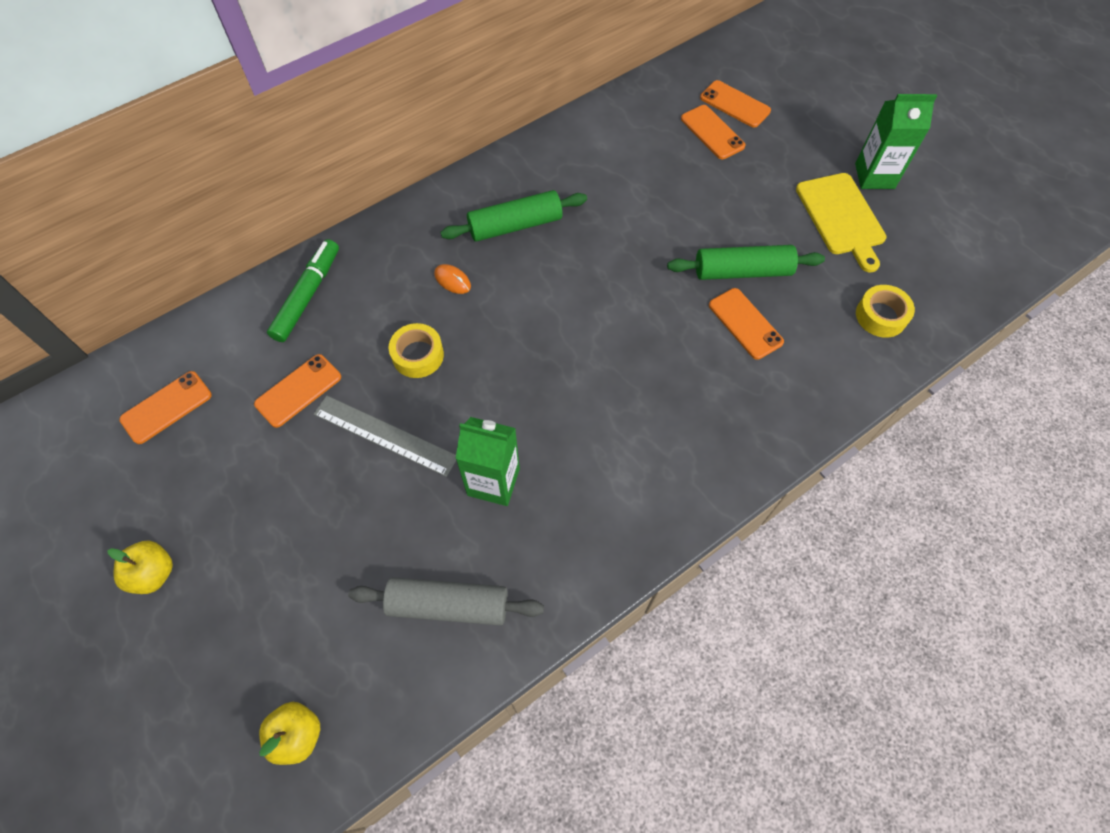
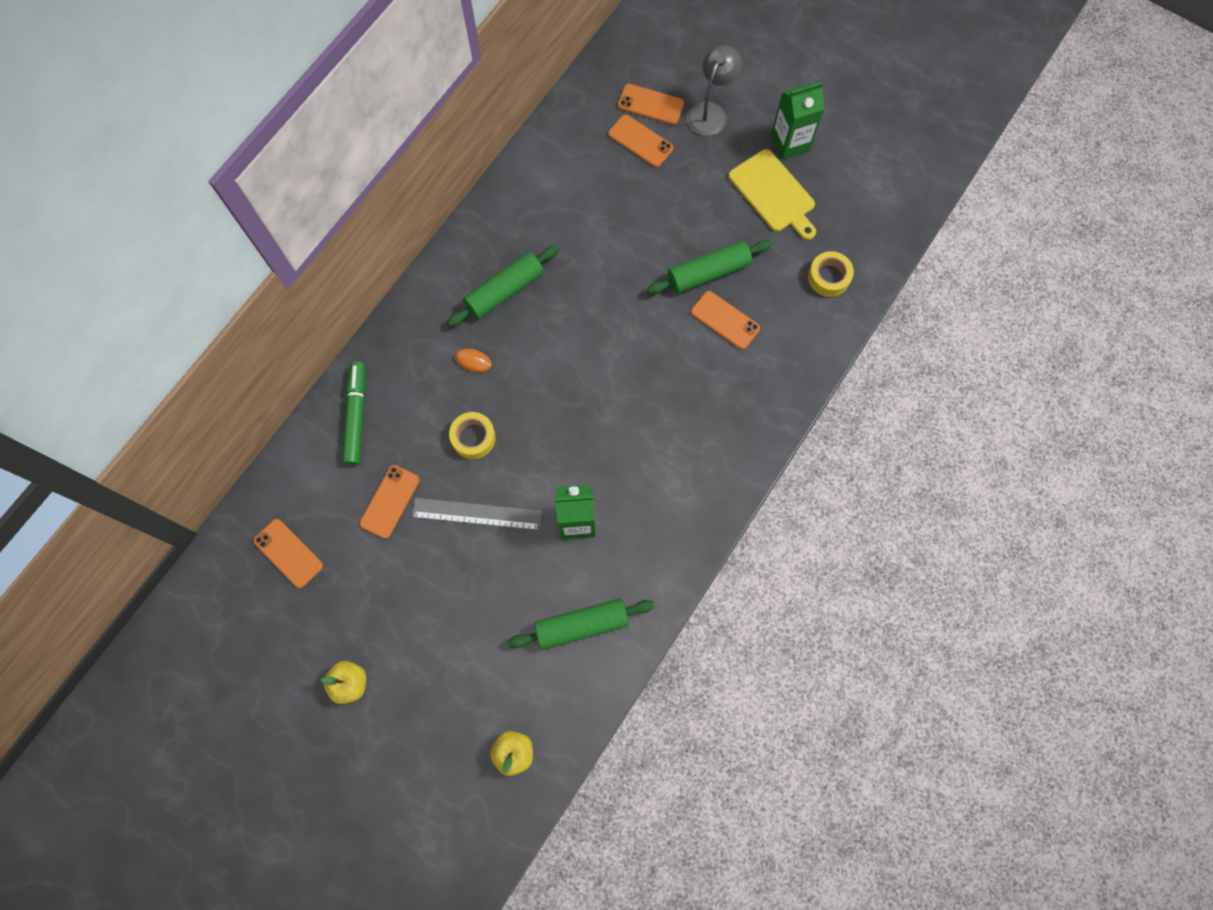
camera: 20 degrees left, 10 degrees up
(166, 407) = (288, 553): orange phone -> orange phone turned 75 degrees counterclockwise
(448, 604) = (581, 625): grey rolling pin -> green rolling pin
(795, 126) = (710, 112): none -> grey lamp

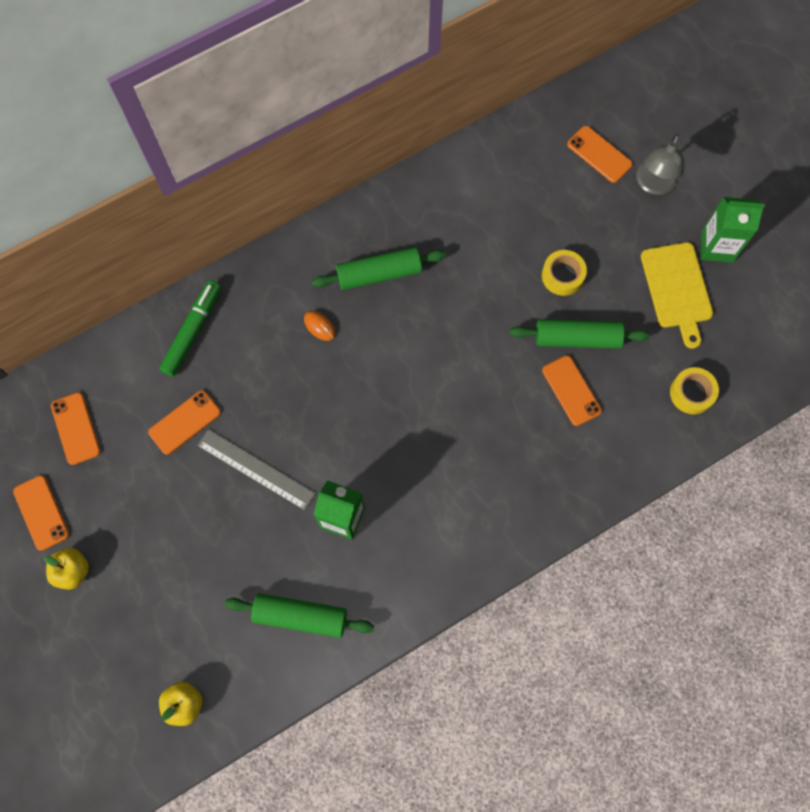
camera: 25 degrees right, 0 degrees up
(473, 438) = (286, 397): yellow tape -> yellow tape (562, 276)
(640, 141) = (573, 185): orange phone -> orange phone (41, 512)
(710, 112) = (653, 184): grey lamp -> grey lamp turned 150 degrees clockwise

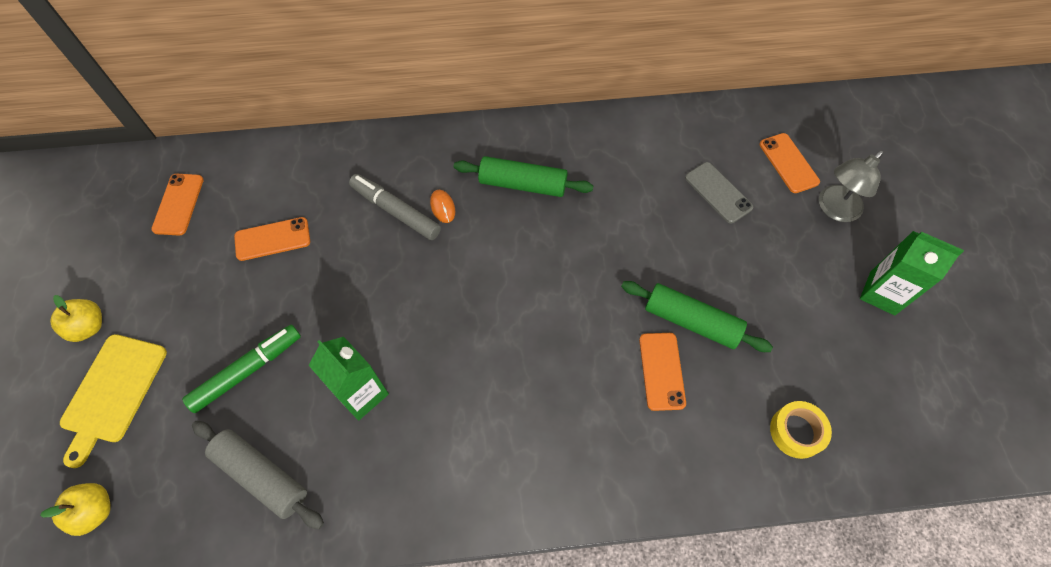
camera: 25 degrees right, 10 degrees down
(41, 512) = (100, 263): orange phone -> none
(192, 331) = (329, 166): green marker -> green marker (247, 371)
(256, 469) = (308, 309): grey ruler -> none
(280, 348) = (396, 211): none -> grey marker
(300, 616) = (262, 475): green rolling pin -> grey rolling pin
(551, 209) = (718, 192): none -> grey phone
(562, 276) = (702, 256): yellow tape -> none
(677, 289) = (821, 317): yellow cutting board -> yellow cutting board (113, 392)

